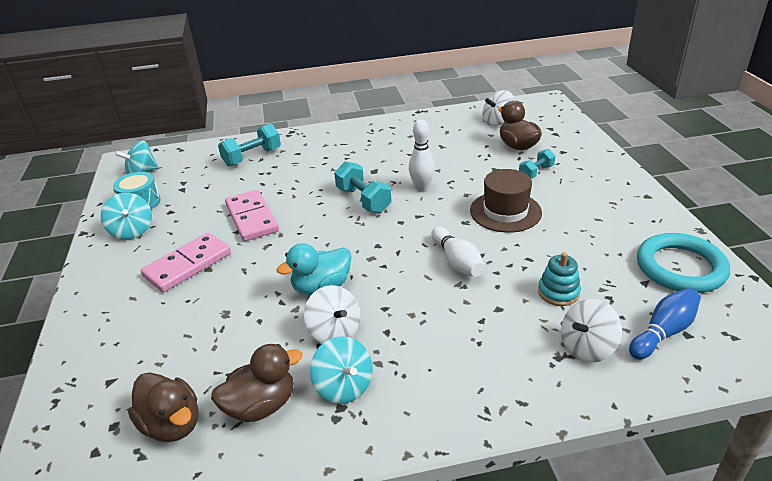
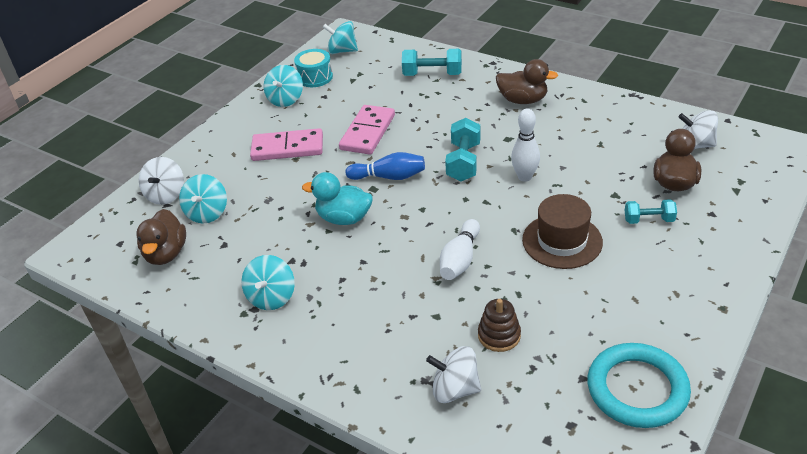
camera: 45 degrees right, 5 degrees up
(172, 361) = (207, 213): none -> turquoise spinning top
(261, 405) = (217, 275): brown duck -> brown duck (523, 100)
(335, 331) = (312, 256): white spinning top -> white spinning top (166, 195)
(558, 292) = (499, 335): turquoise stacking toy -> brown stacking toy
(663, 332) = (531, 423): blue bowling pin -> blue bowling pin (389, 177)

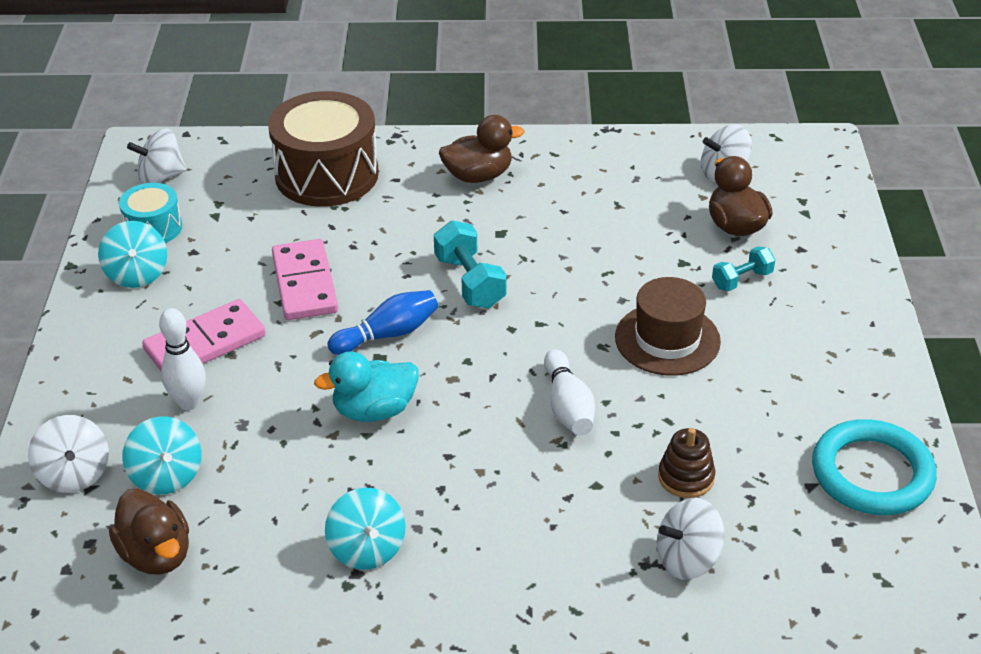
camera: 35 degrees left, 0 degrees up
(342, 51) = (161, 177): turquoise spinning top -> white spinning top
(432, 74) = (327, 175): turquoise dumbbell -> brown drum
(524, 177) = (561, 276): white bowling pin -> white bowling pin (189, 403)

